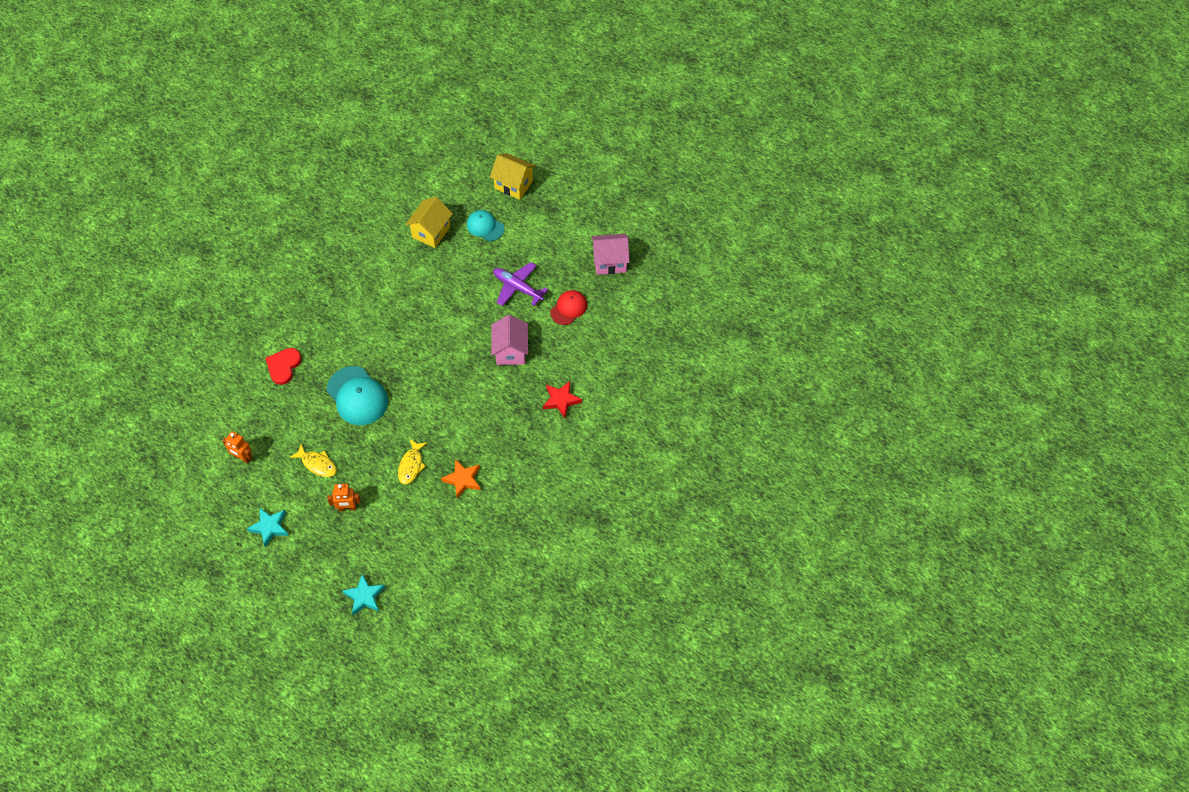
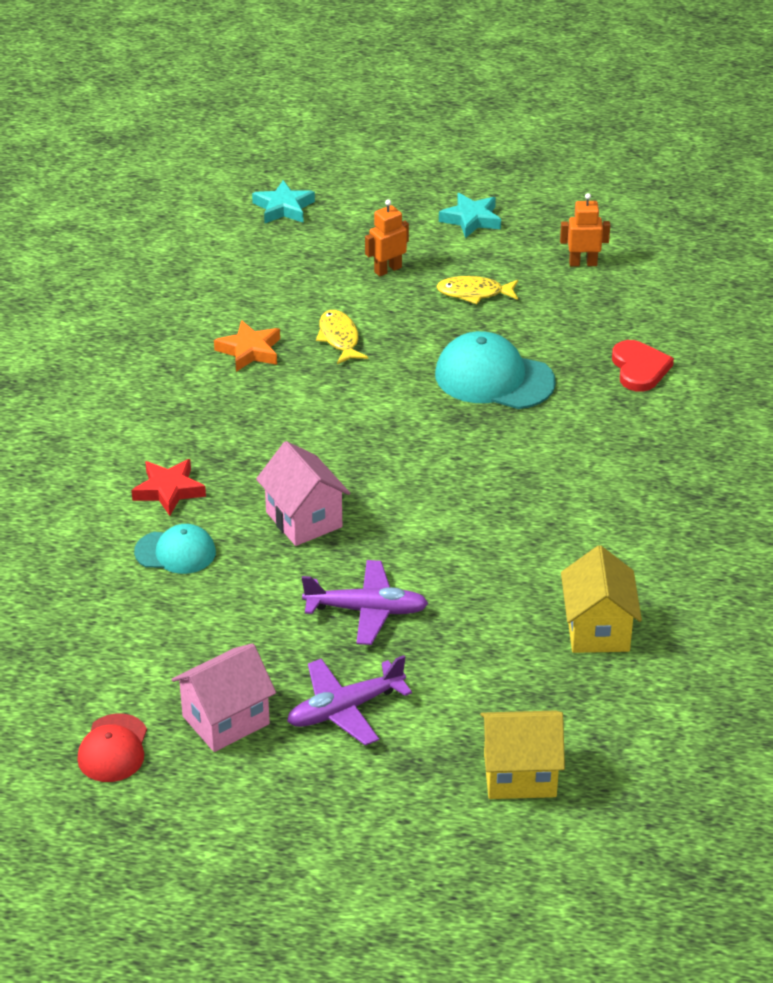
camera: 150 degrees right, 20 degrees down
(485, 226) = (509, 679): turquoise cap -> turquoise cap (175, 552)
(559, 244) = (345, 709): none -> purple plane
(568, 308) = (250, 617): red cap -> red cap (113, 748)

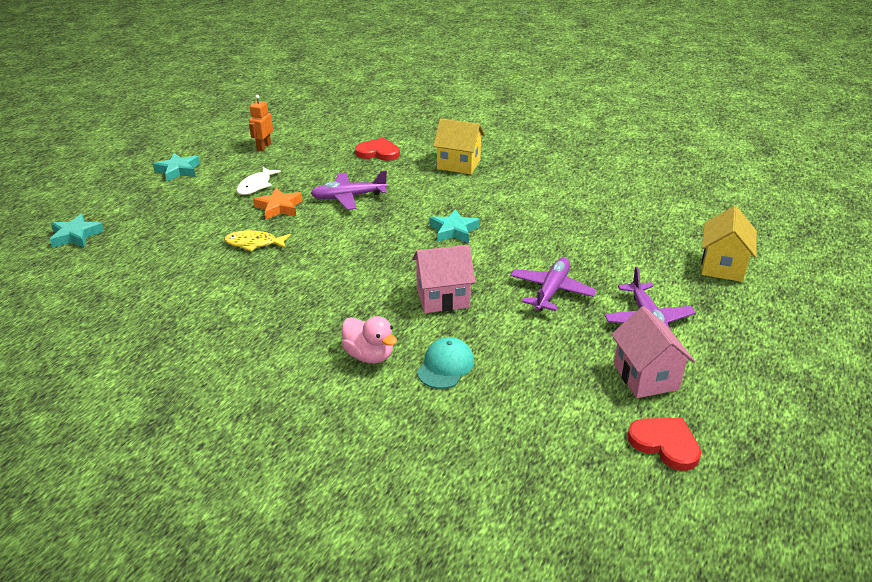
camera: 70 degrees left, 5 degrees down
(113, 748) = (665, 444): red cap -> red heart
(169, 490) = (369, 355): red star -> pink duck
(249, 351) = (232, 284): orange star -> orange star (279, 207)
(387, 269) = (197, 210): orange robot -> none
(464, 493) = (454, 231): none -> turquoise star
(474, 293) = (256, 186): yellow fish -> white fish
(494, 378) = (348, 197): turquoise cap -> purple plane
(597, 630) = (602, 214): yellow house -> yellow house (458, 164)

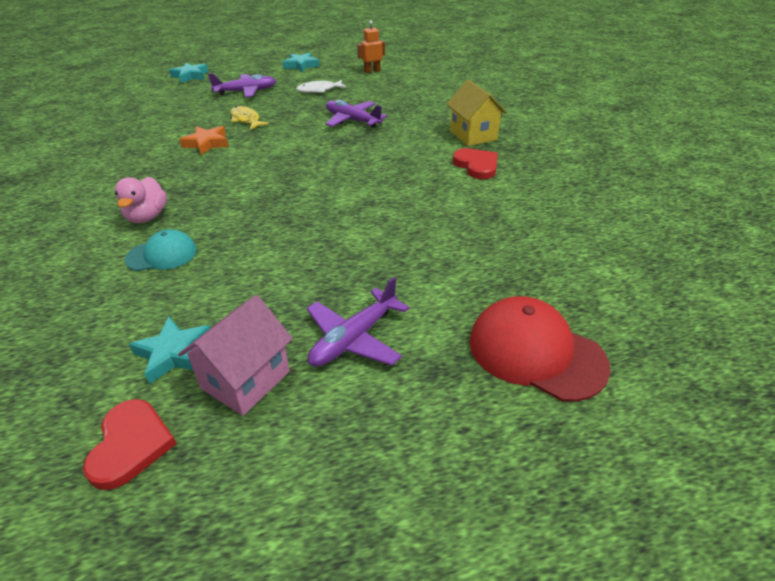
camera: 50 degrees right, 5 degrees up
(279, 207) = (302, 107): orange star -> orange star (207, 143)
(378, 152) = (433, 103): red heart -> red heart (476, 165)
(443, 298) = (260, 213): pink house -> none
(454, 231) = (368, 175): turquoise star -> turquoise star (174, 353)
(551, 291) = (335, 259): purple plane -> purple plane (246, 91)
(722, 266) = (536, 352): yellow house -> red cap

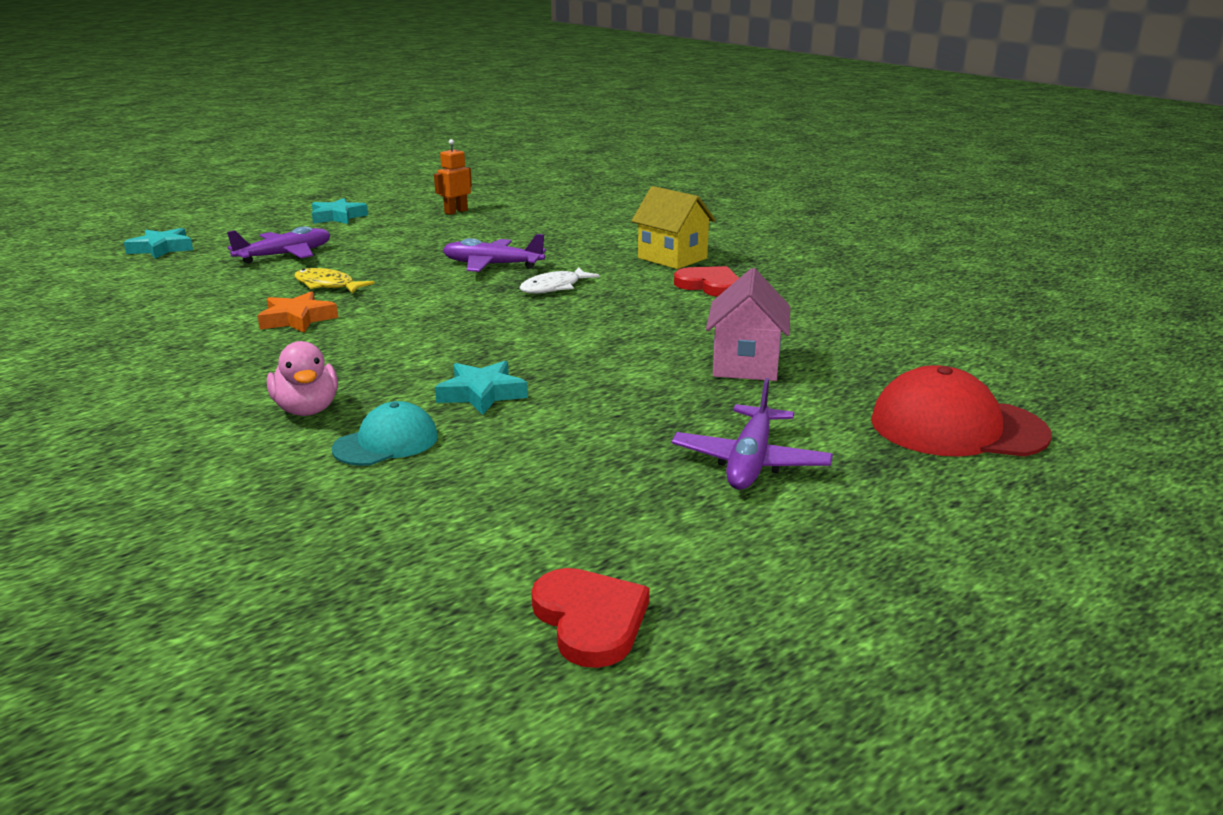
camera: 25 degrees left, 15 degrees down
(174, 353) = (536, 528): turquoise star -> turquoise star (482, 394)
(245, 380) = (663, 527): pink house -> pink house (746, 365)
(319, 90) = (401, 240): white fish -> white fish (554, 287)

